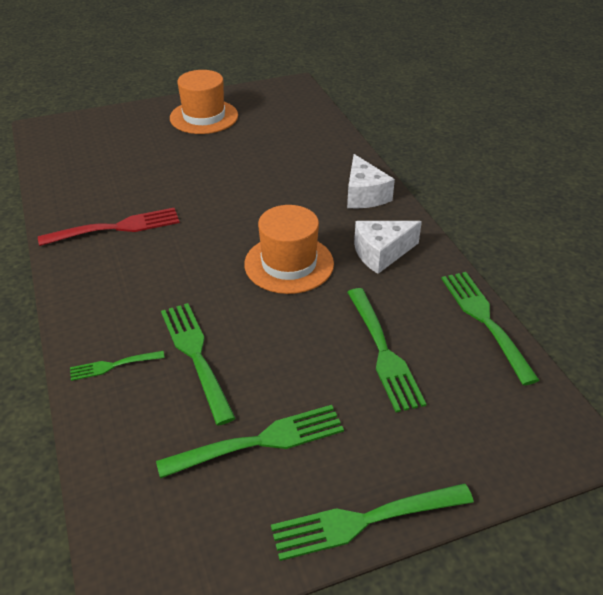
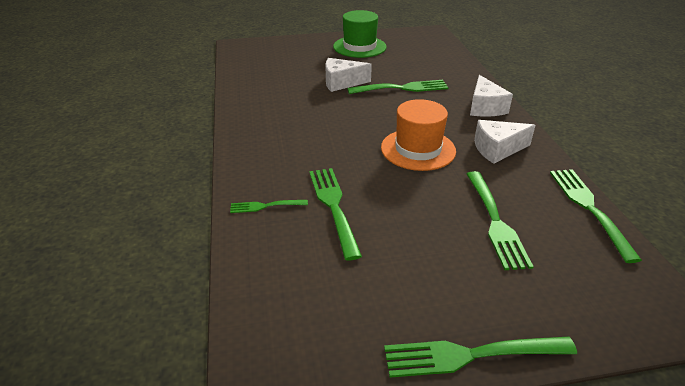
camera: 10 degrees right, 5 degrees down
(115, 228) = (281, 112): red fork -> none
(187, 175) = (342, 83): none -> white cheese
(204, 117) = (359, 47): orange hat -> green hat
(258, 442) = (379, 278): green fork -> green fork (401, 88)

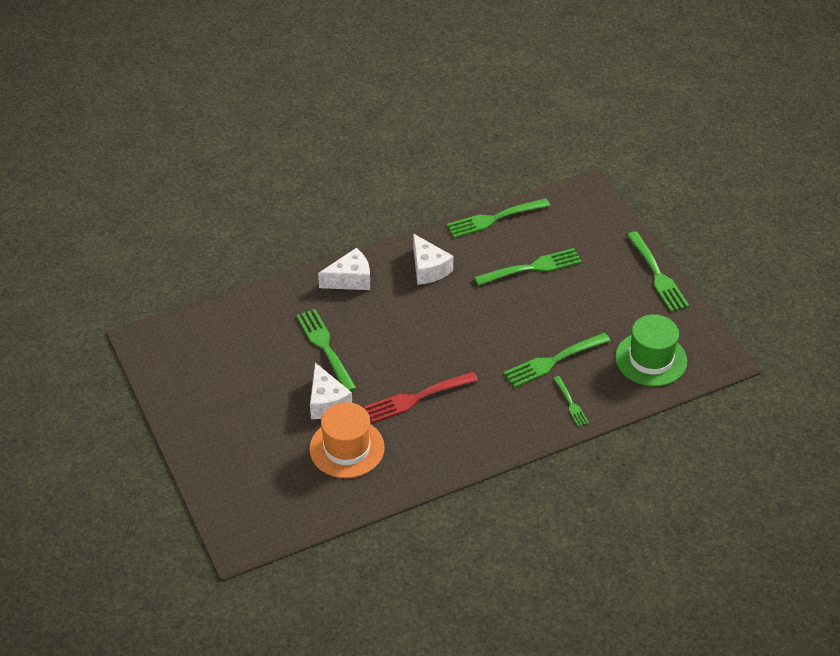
camera: 105 degrees left, 10 degrees up
(325, 120) = (417, 397): none -> red fork
(359, 47) = (213, 406): green hat -> green hat (651, 359)
(418, 149) = (448, 320): orange hat -> orange hat (347, 448)

